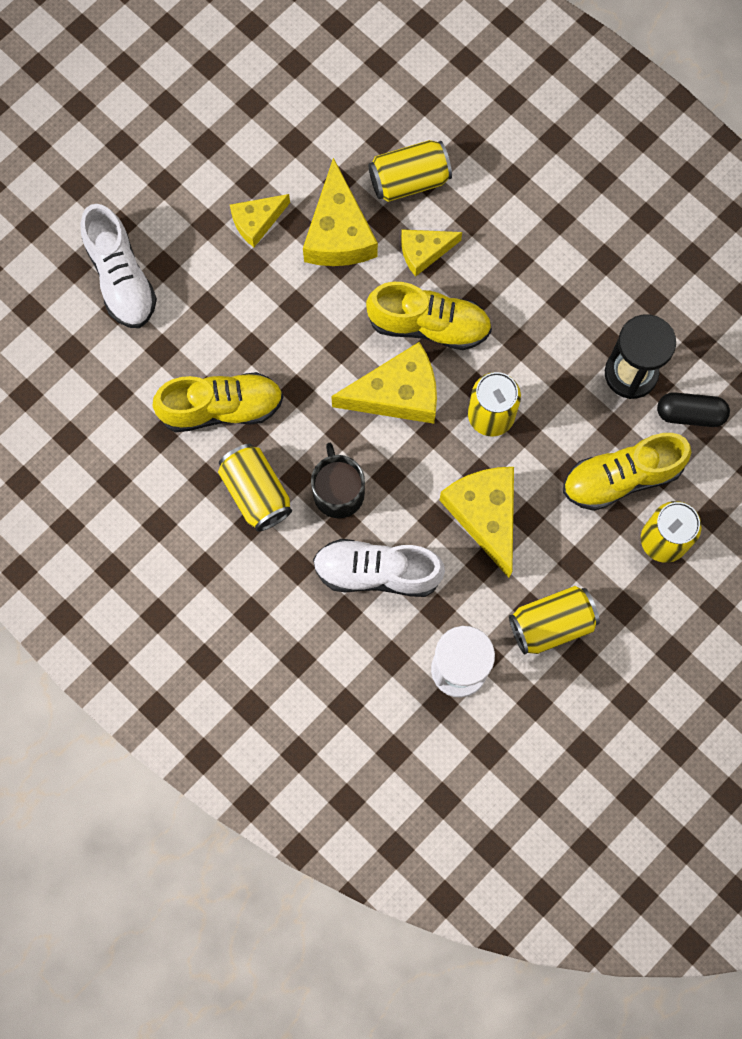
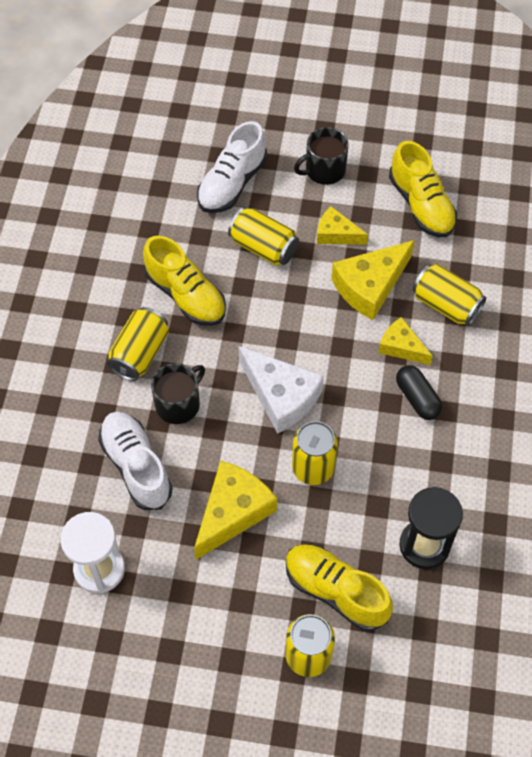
camera: 55 degrees right, 15 degrees down
(173, 181) = (324, 170): none -> black mug
(397, 394) = (281, 396): yellow cheese -> white cheese
(429, 325) = (349, 384): yellow shoe -> yellow shoe (421, 205)
(551, 624) = (180, 613): yellow can -> yellow can (263, 247)
(690, 414) = (427, 610): black capsule -> black capsule (417, 398)

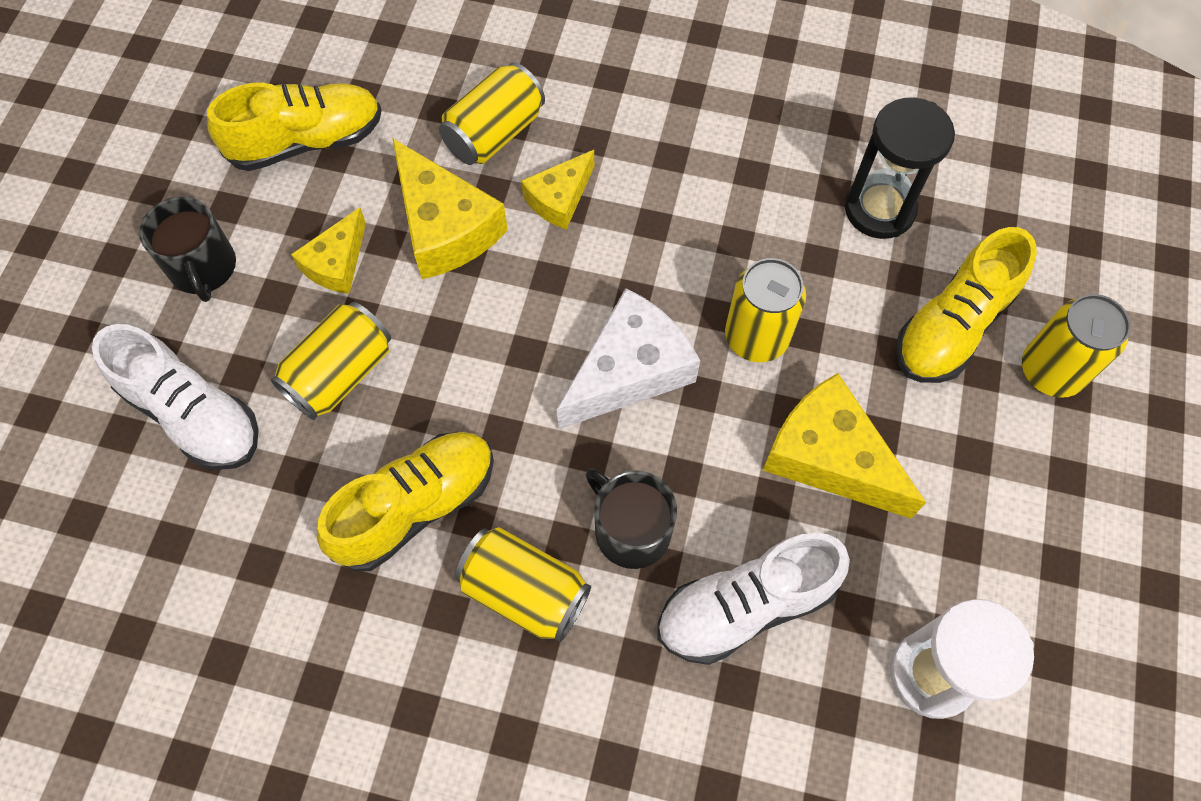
camera: 85 degrees left, 5 degrees up
(417, 398) = (648, 189): black capsule -> none

